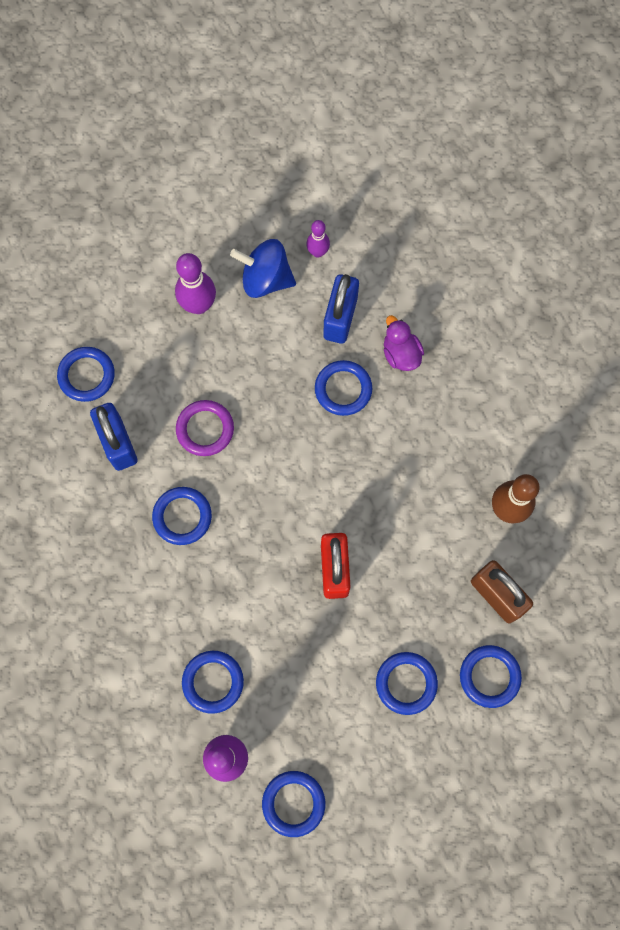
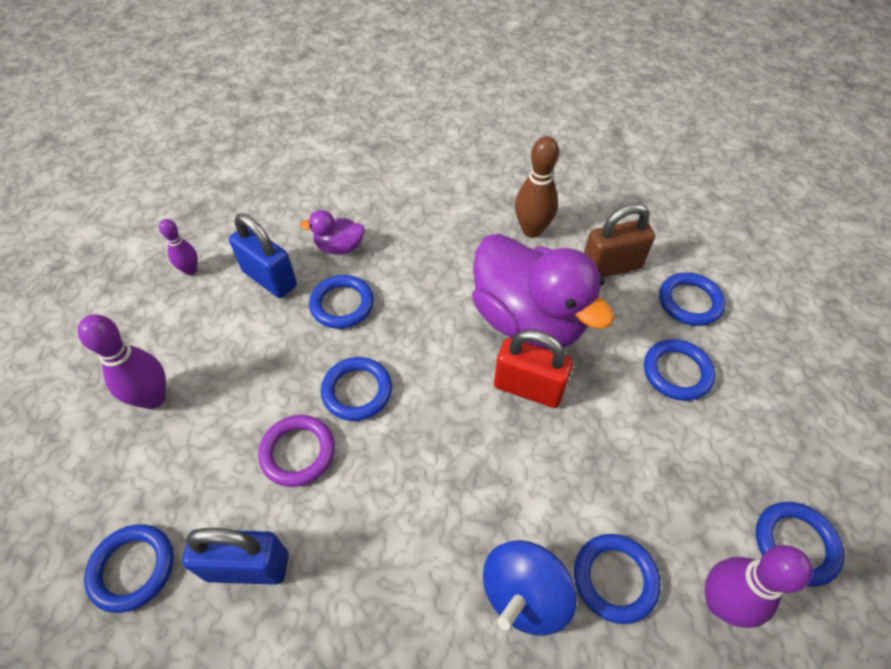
camera: 65 degrees left, 20 degrees down
(182, 516) = (387, 525): blue ring -> blue ring (357, 391)
(265, 279) = (179, 324): blue spinning top -> blue spinning top (524, 595)
(400, 545) = (528, 320): none -> purple duck

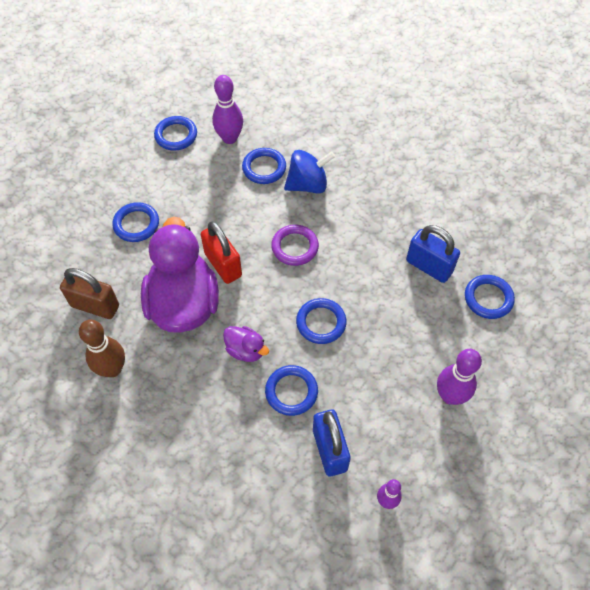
camera: 145 degrees left, 5 degrees up
(298, 452) = (376, 307): purple ring -> purple ring (295, 247)
(339, 247) = (261, 447): purple duck -> purple duck (246, 350)
(689, 302) = (79, 254): blue ring -> none

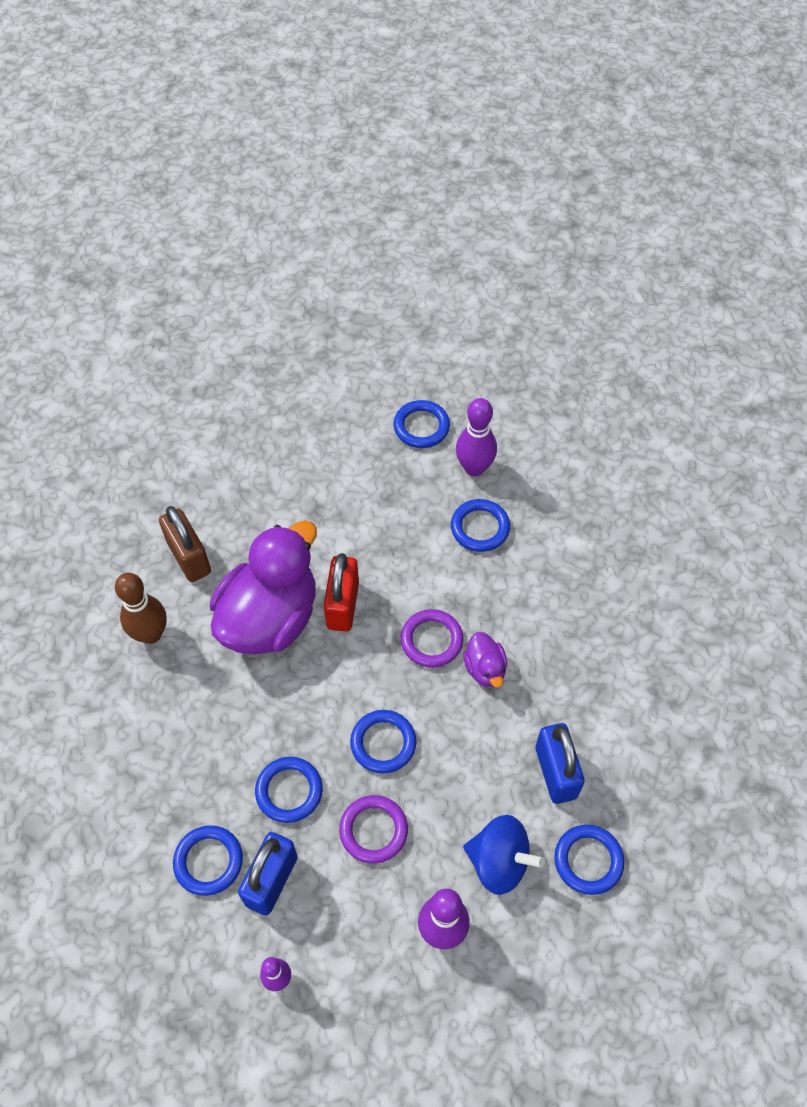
camera: 40 degrees right, 0 degrees up
(136, 224) = (298, 499): blue ring -> blue ring (208, 861)
(246, 350) = (285, 713): purple duck -> purple duck (485, 668)
(308, 185) = (509, 580): blue spinning top -> blue spinning top (499, 862)
(361, 374) = (373, 830): none -> purple ring

